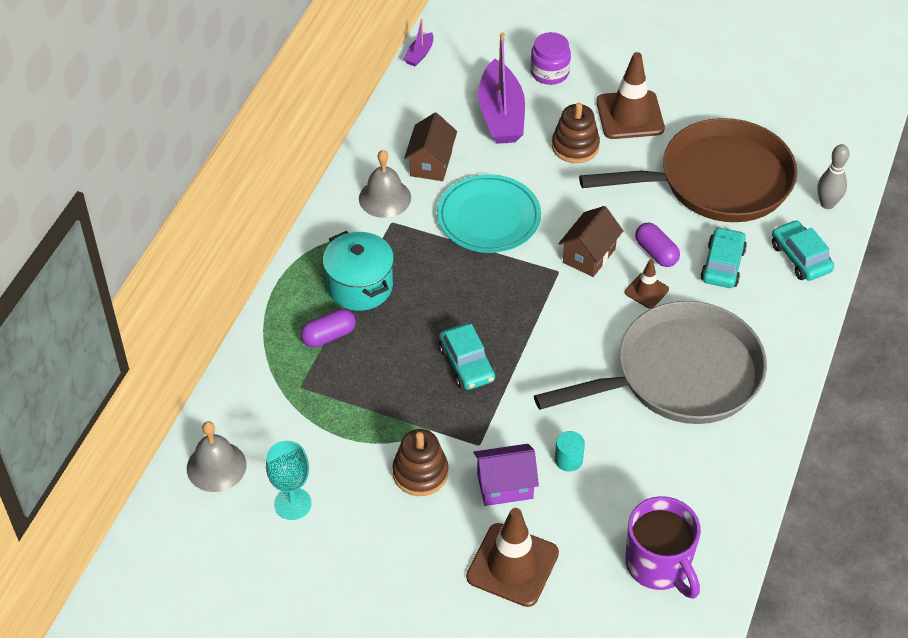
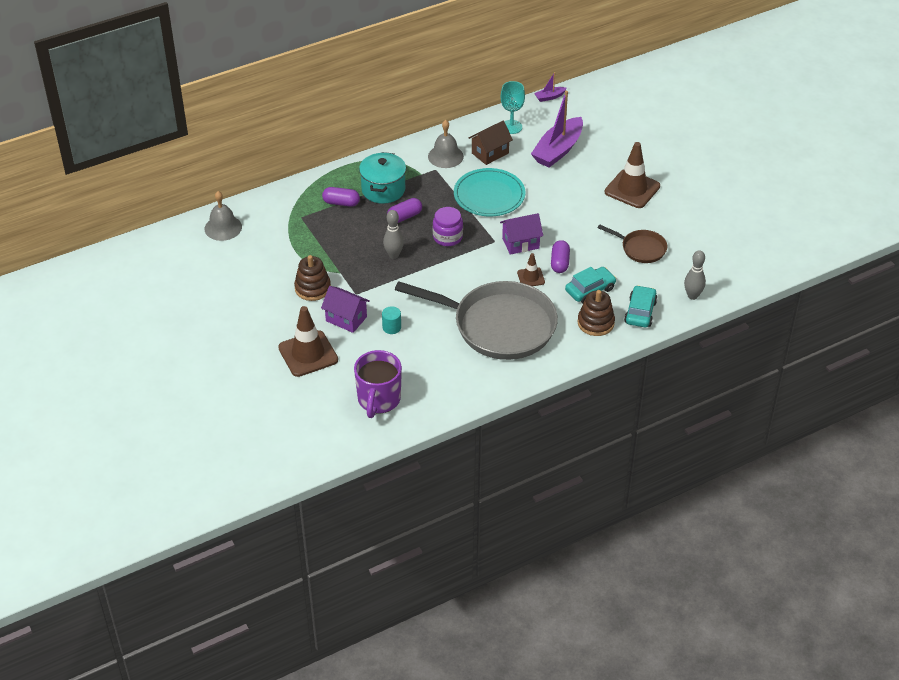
camera: 40 degrees right, 5 degrees down
(292, 504) = (238, 264): turquoise goblet -> turquoise goblet (511, 127)
(424, 306) = (404, 217): none -> purple capsule
(466, 364) = (394, 255): turquoise car -> grey bowling pin
(549, 72) = (612, 144): purple jar -> purple jar (447, 237)
(575, 146) = (580, 187): brown stacking toy -> brown stacking toy (595, 323)
(589, 255) = (520, 243): brown house -> purple house
(717, 181) = (641, 248): brown pan -> brown pan, size x0.46

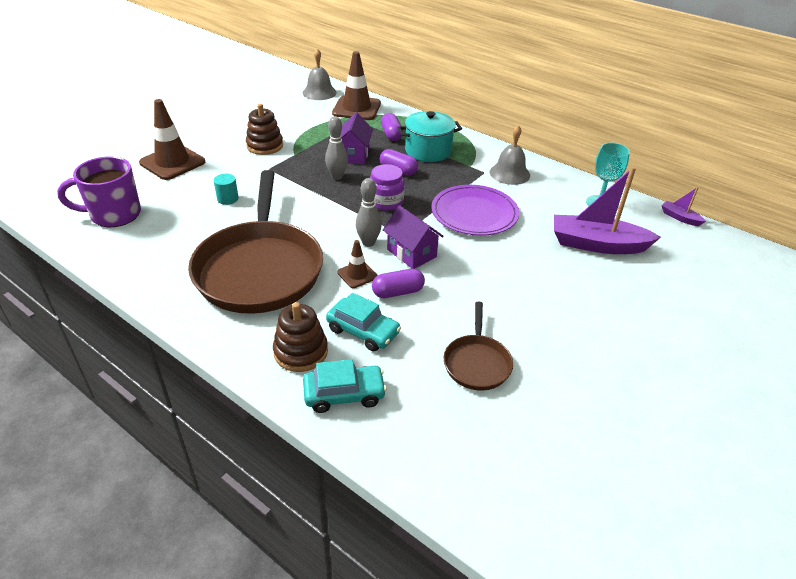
camera: 65 degrees right, 5 degrees down
(346, 319) = (230, 171): purple house -> purple house (354, 155)
(489, 195) = (474, 213): turquoise plate -> purple plate
(490, 153) = (542, 199): brown house -> none
(498, 326) = (259, 269): grey pan -> brown pan
(632, 189) = (588, 325): brown traffic cone -> brown traffic cone (356, 108)
(692, 296) = (412, 450): grey bowling pin -> grey bowling pin (368, 243)

